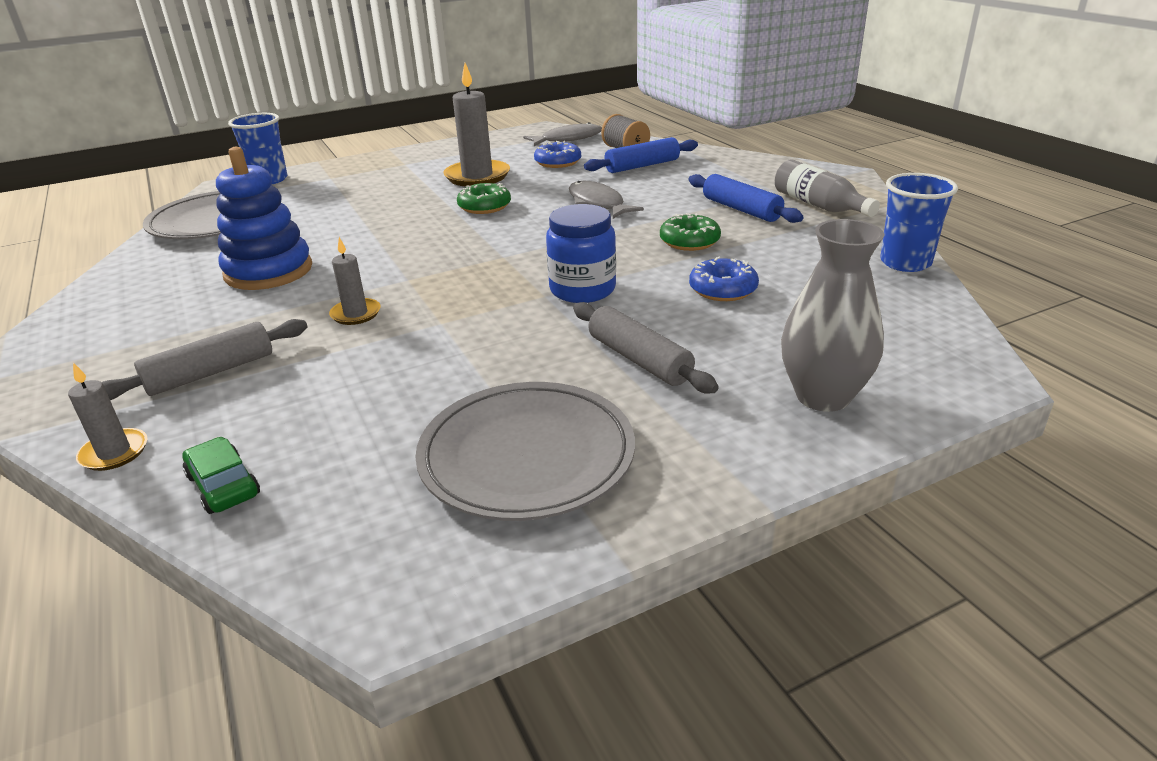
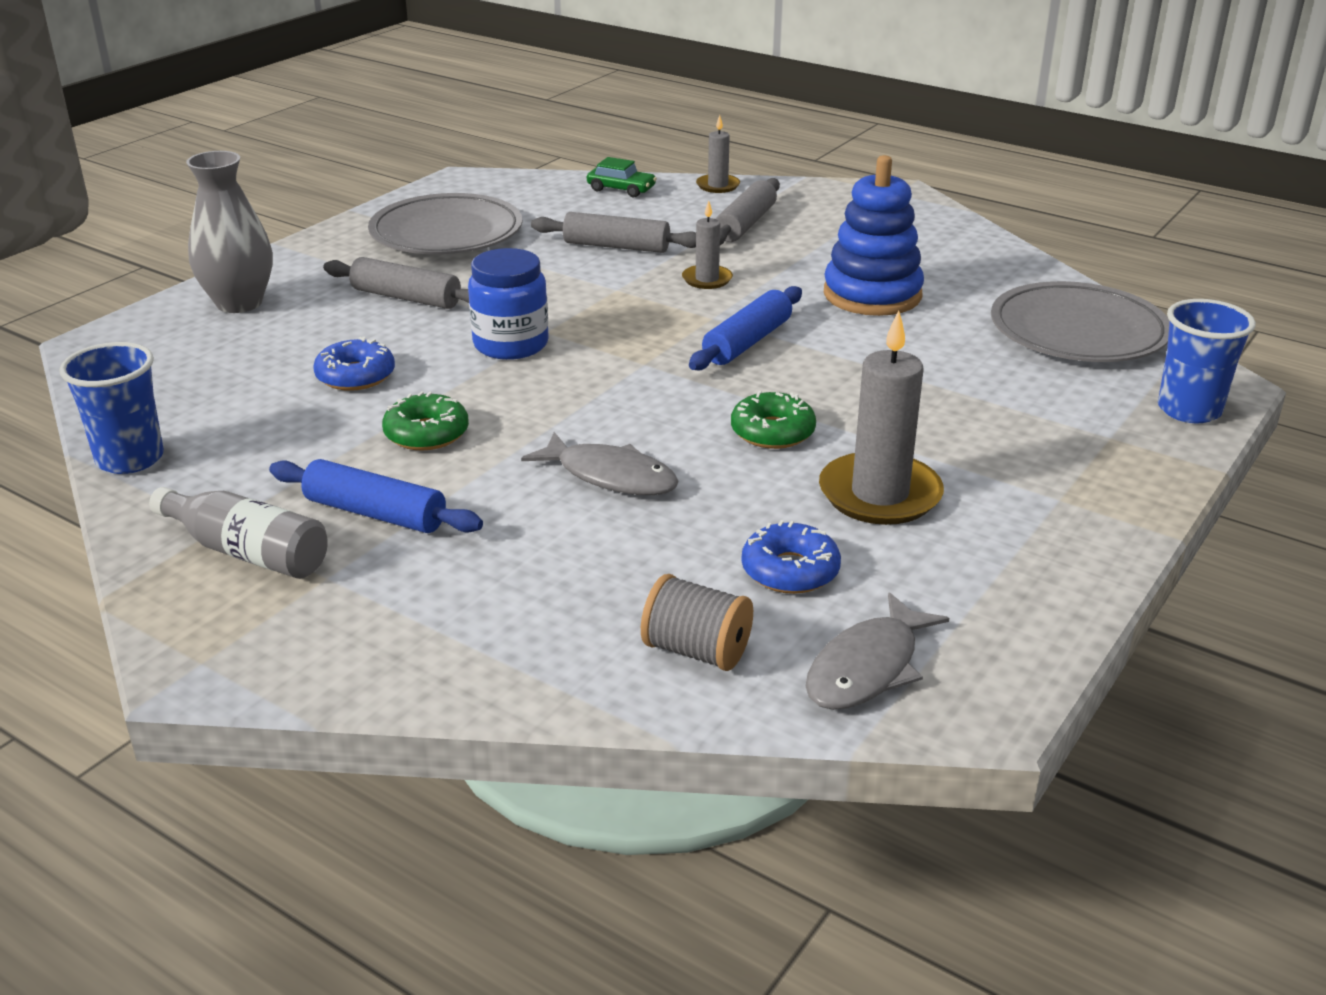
camera: 150 degrees right, 0 degrees up
(372, 376) = (616, 246): none -> grey rolling pin
(642, 166) = (617, 598): blue rolling pin -> blue rolling pin (747, 342)

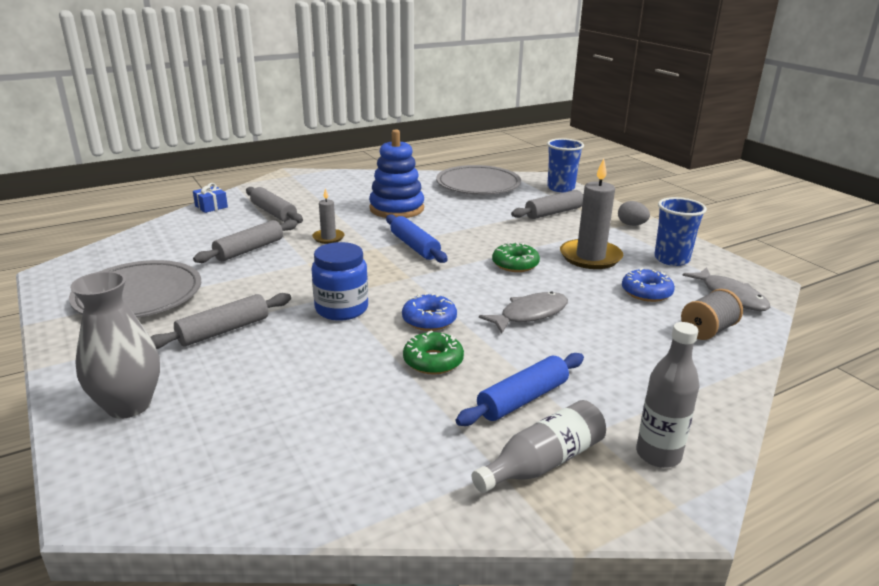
camera: 65 degrees left, 5 degrees down
(130, 459) = (357, 506): blue cup -> blue cup (671, 259)
(301, 636) = (658, 455): none -> grey bottle
(355, 376) = (324, 373): blue donut -> blue donut (429, 320)
(621, 189) = (169, 230): green car -> none
(718, 186) = (211, 206): grey candle -> blue gift
(1044, 425) = (554, 213): none -> grey rolling pin
(1095, 516) = (631, 225): none -> grey egg

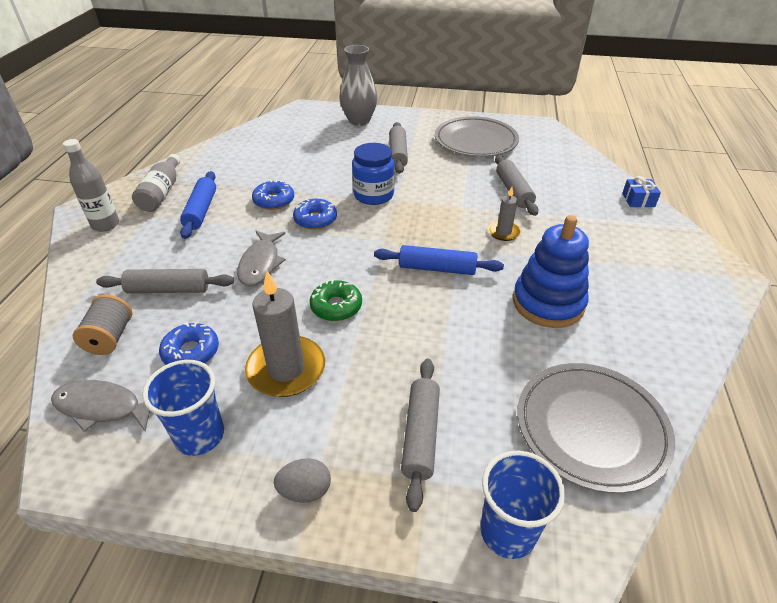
camera: 130 degrees right, 15 degrees up
(273, 213) = (594, 225): grey rolling pin -> grey rolling pin (168, 289)
(433, 361) = (274, 201): green donut -> blue donut

